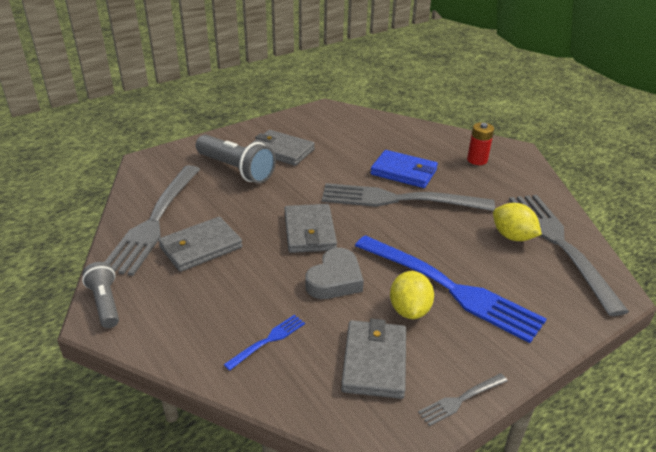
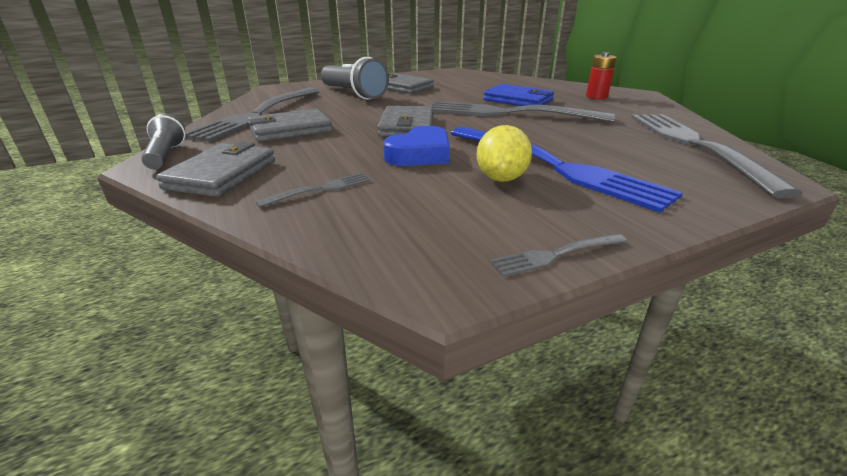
camera: 10 degrees right, 5 degrees down
(268, 340) = (320, 189): blue fork -> grey fork
(335, 280) = (420, 154): grey heart -> blue heart
(374, 361) = (443, 213): grey wallet -> grey wallet (222, 174)
(512, 237) = (635, 138): yellow lemon -> none

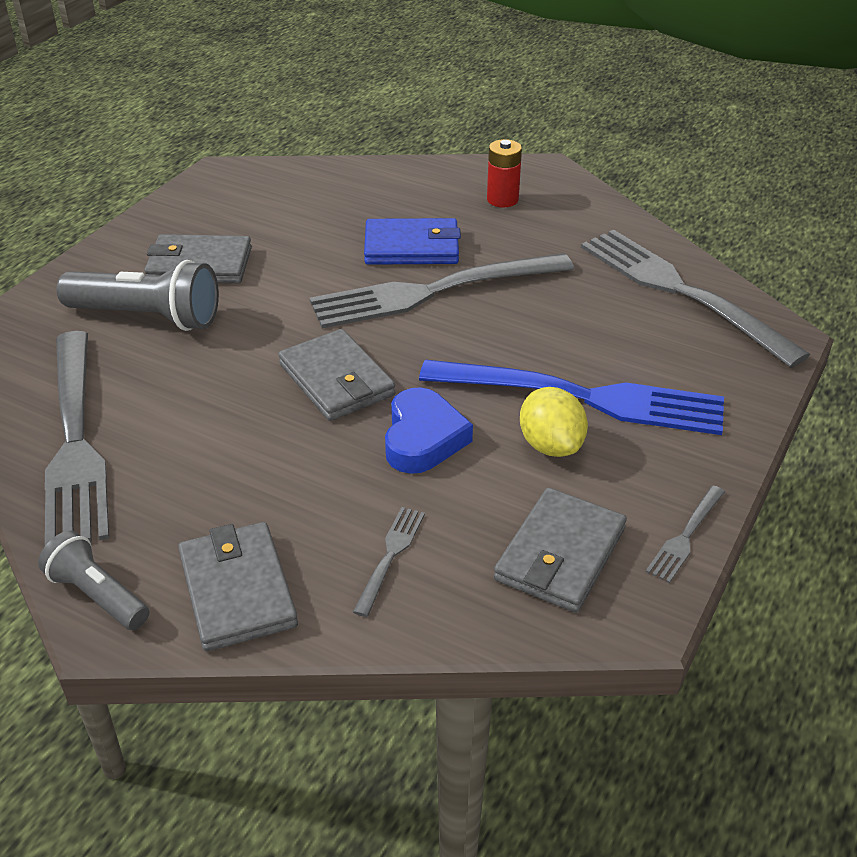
camera: 35 degrees left, 10 degrees up
(290, 130) = (185, 458): grey wallet -> grey wallet (560, 554)

